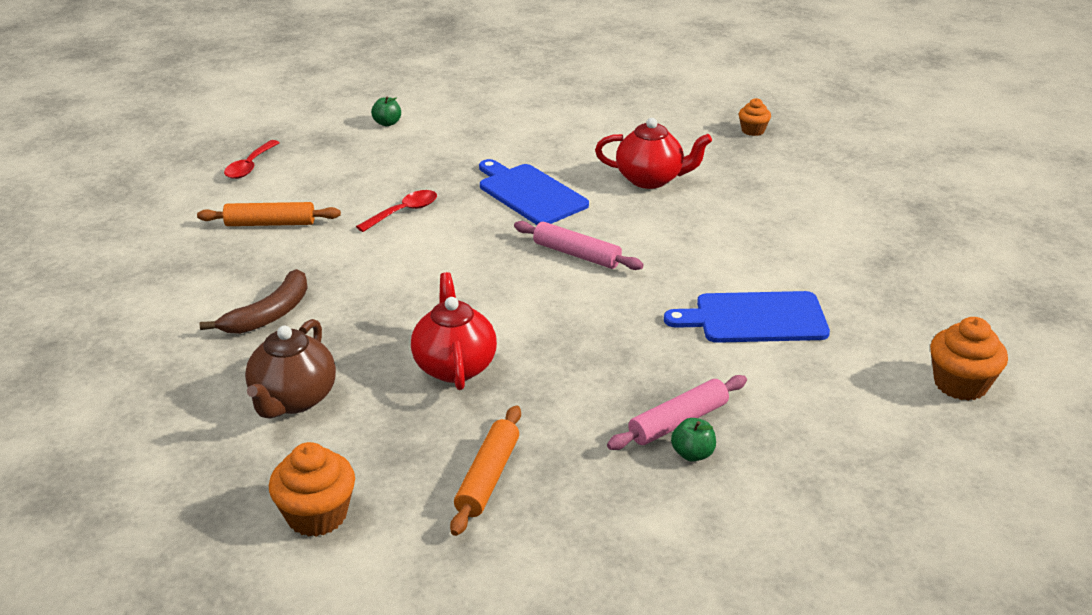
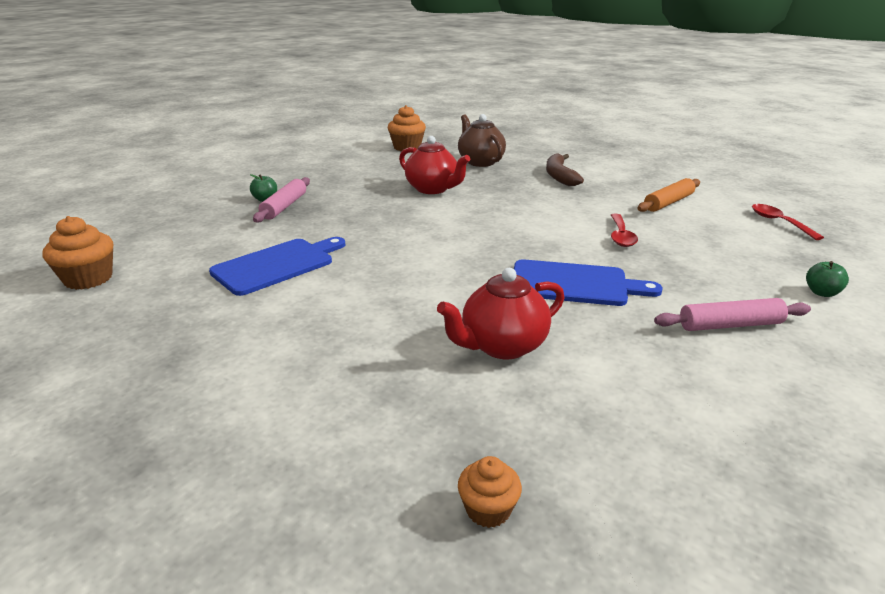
camera: 140 degrees right, 5 degrees down
(487, 477) = (356, 169): orange rolling pin -> none
(576, 254) = (458, 256): pink rolling pin -> pink rolling pin (730, 325)

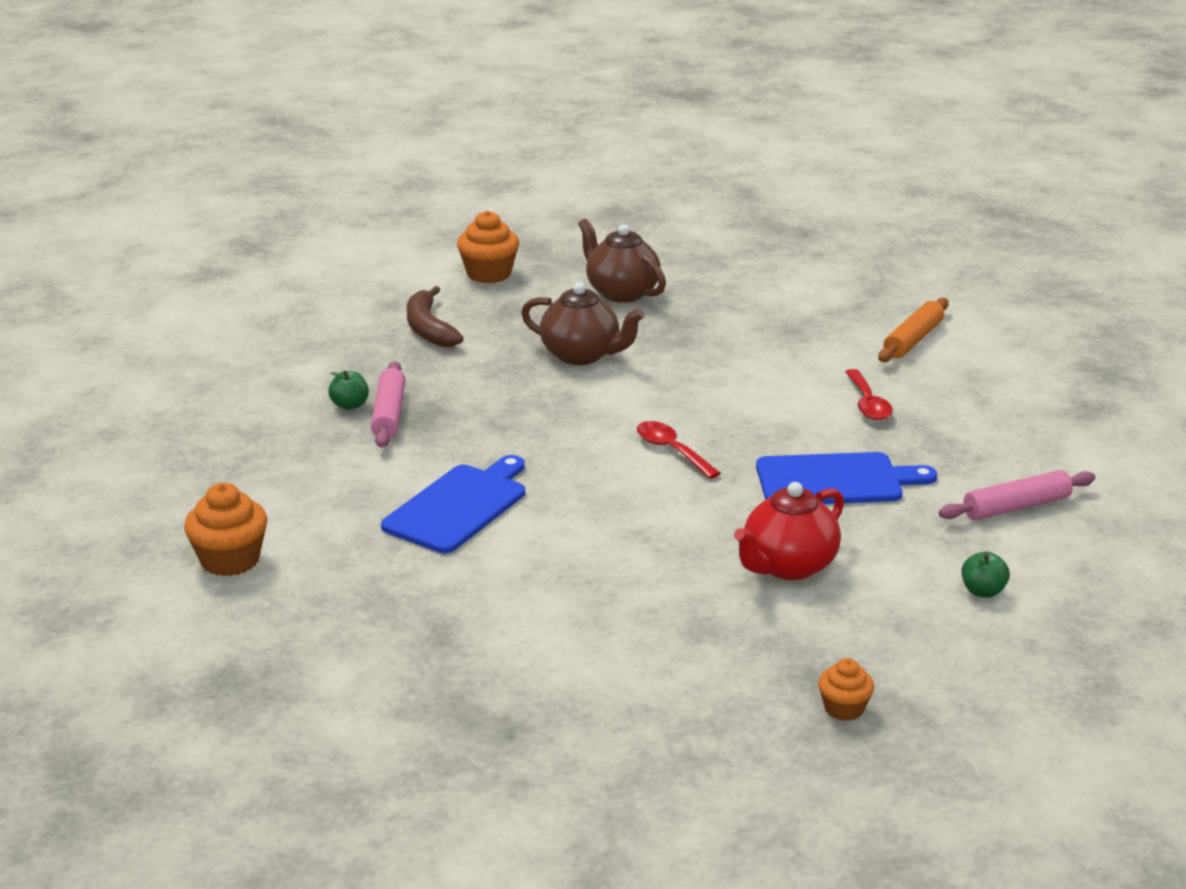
camera: 15 degrees left, 0 degrees up
(433, 189) = (581, 355): red teapot -> brown teapot
(559, 176) = (750, 308): brown banana -> brown banana (428, 329)
(779, 222) = (1055, 356): red spoon -> red spoon (671, 450)
(821, 293) = (1108, 453): green apple -> green apple (983, 591)

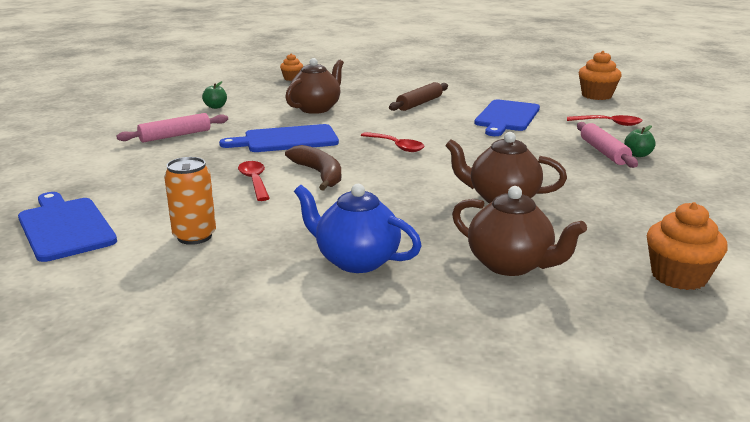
camera: 170 degrees right, 5 degrees down
(308, 473) = (609, 124): none -> red spoon
(428, 329) = (658, 210): brown banana -> brown banana (319, 174)
(588, 565) = (419, 103): none -> brown rolling pin
(756, 306) = (356, 261): none -> blue teapot
(788, 566) = (316, 108): red teapot -> brown teapot
(913, 340) = (194, 236): orange rolling pin -> orange can
(1054, 360) = (65, 227): none -> blue cutting board

